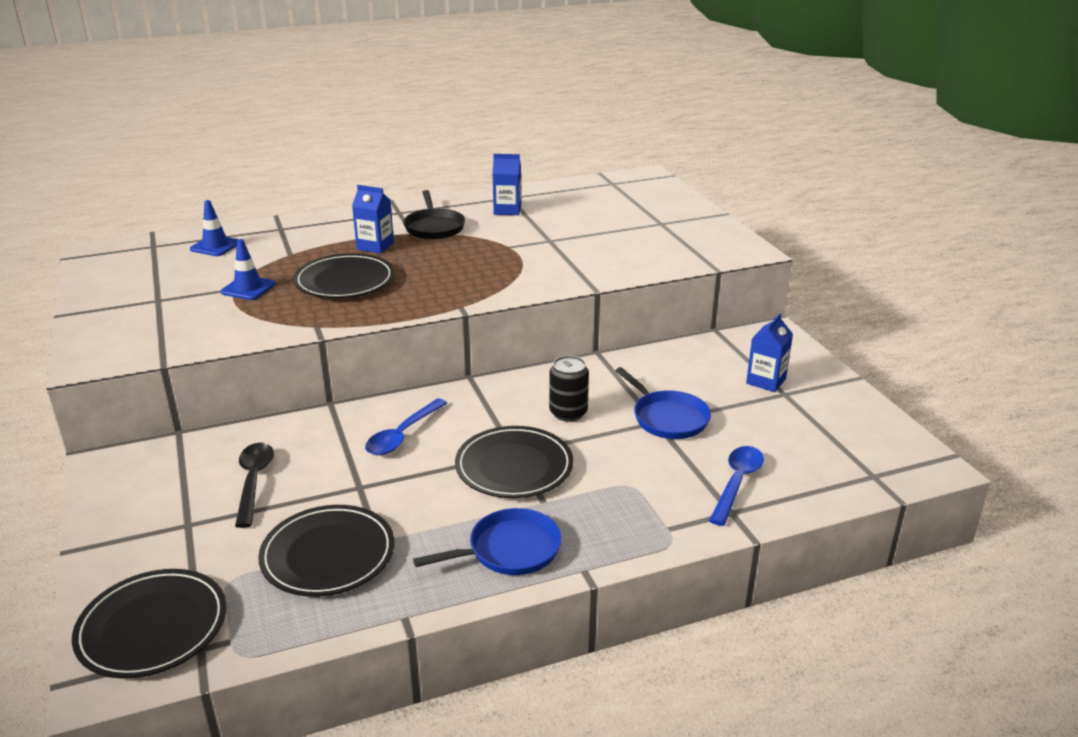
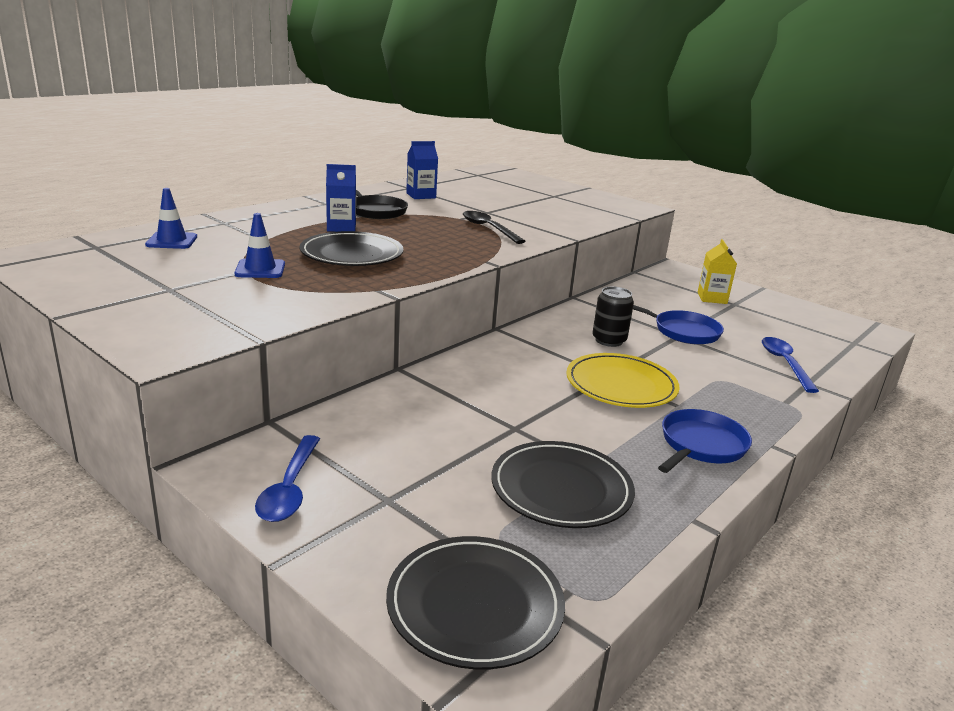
camera: 30 degrees left, 5 degrees down
(254, 481) = (408, 446): black spoon -> black spoon (488, 228)
(402, 435) = (499, 381): blue spoon -> blue spoon (290, 489)
(514, 466) = (621, 385): black plate -> yellow plate
(766, 381) = (712, 298): blue carton -> yellow carton

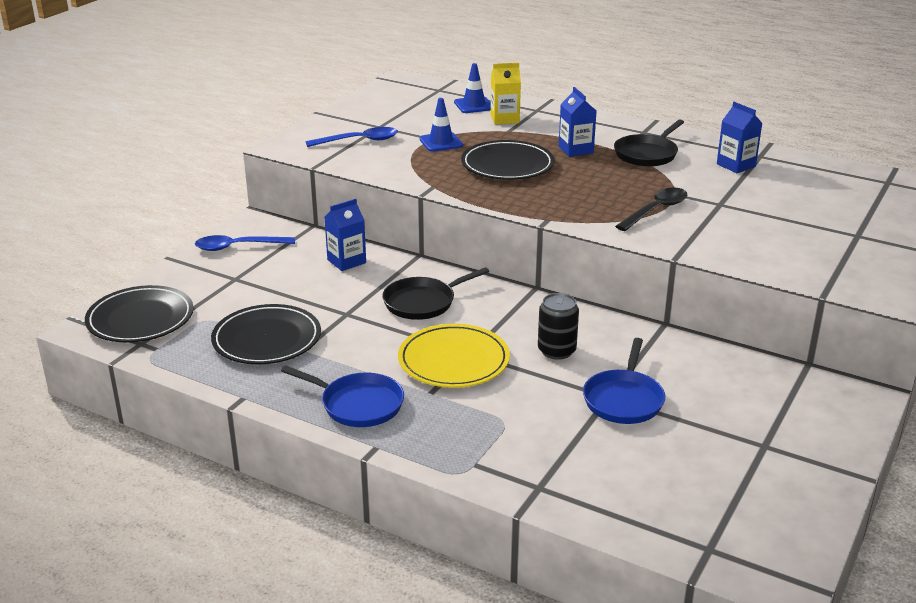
camera: 80 degrees right, 5 degrees up
(388, 412) = (346, 261): none -> blue carton
(505, 382) = (423, 302): none -> black pan
(712, 298) = (768, 426): yellow carton -> yellow carton (504, 119)
(785, 364) = (584, 474): blue spoon -> blue spoon (359, 141)

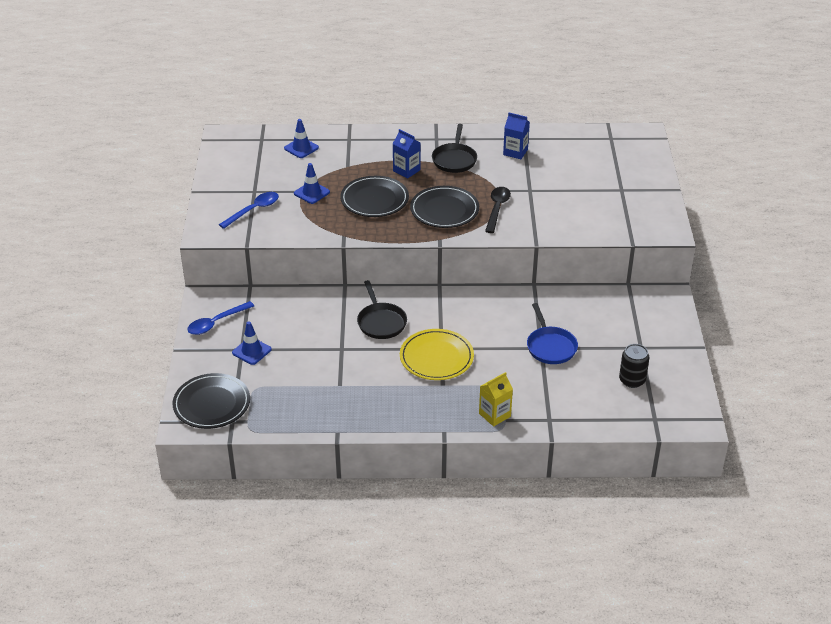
camera: 30 degrees left, 10 degrees up
(243, 284) = (251, 351): none -> blue traffic cone
(267, 339) = (310, 387): black plate -> black plate (444, 210)
(346, 261) = (302, 308): blue carton -> none
(358, 404) = (409, 409): blue pan -> none
(423, 302) = (381, 322): black pan -> black pan turned 45 degrees counterclockwise
(504, 119) = (334, 155): yellow carton -> yellow carton (494, 415)
(556, 351) = (489, 327): black can -> black can (632, 380)

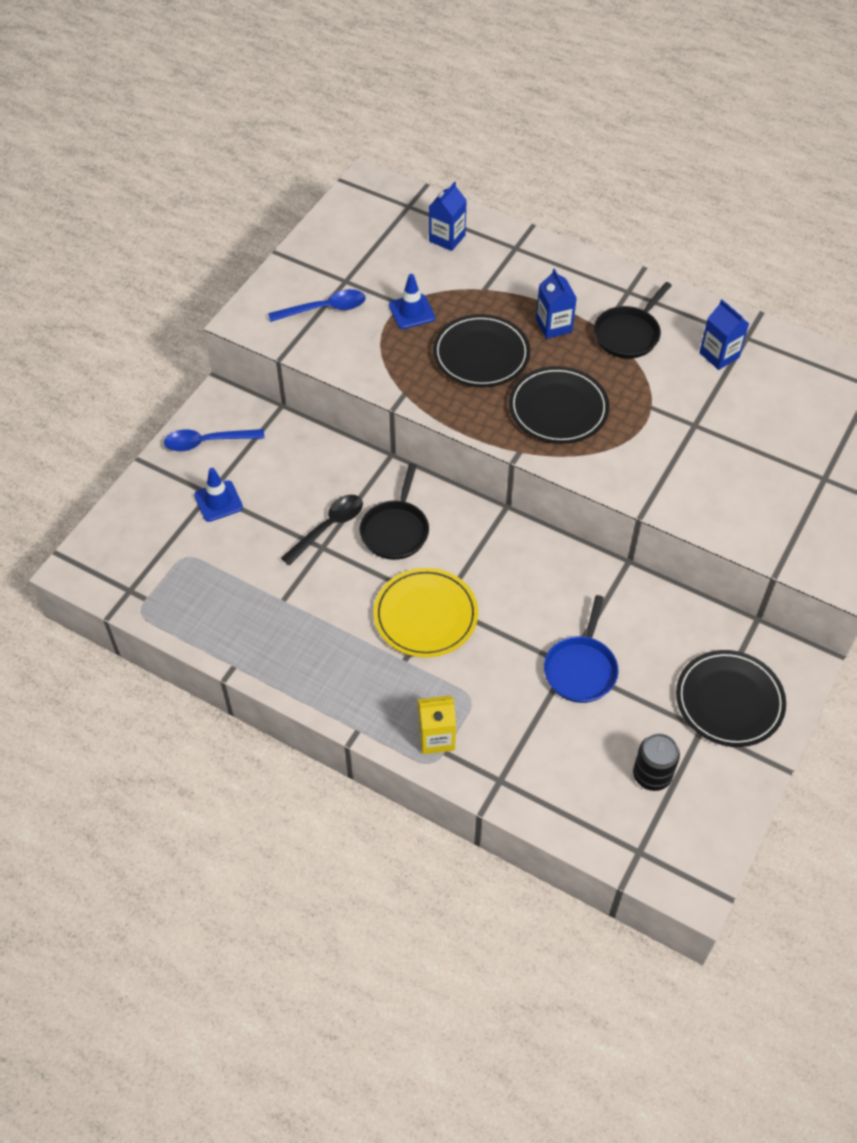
camera: 30 degrees right, 15 degrees up
(212, 404) = (124, 555): black plate -> black plate (729, 701)
(301, 148) = (447, 238): blue traffic cone -> blue carton
(497, 209) = (629, 436): black spoon -> black spoon (328, 527)

